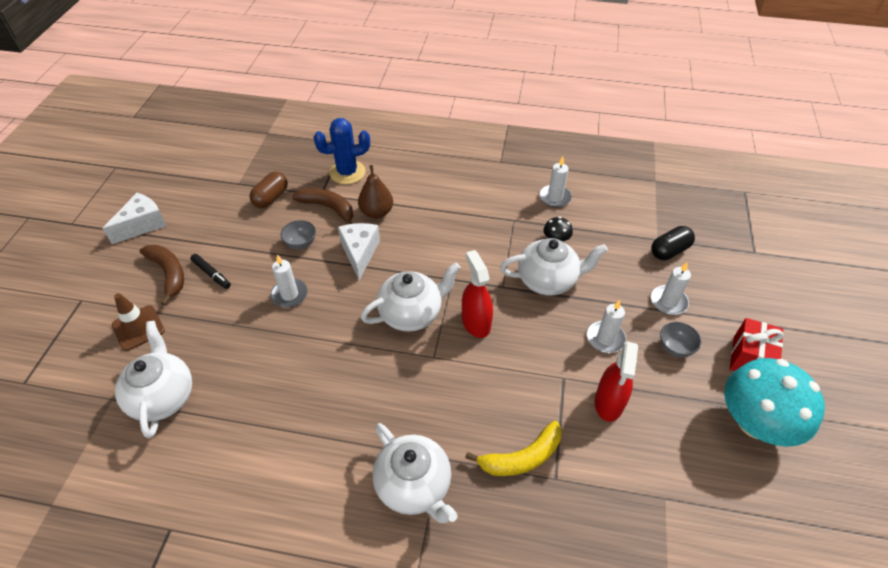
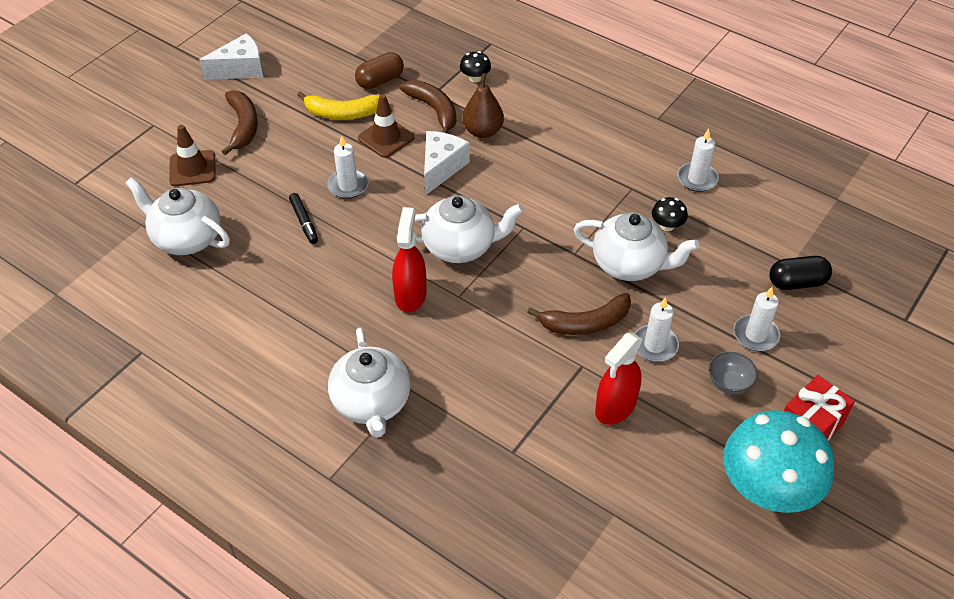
camera: 25 degrees right, 0 degrees up
(163, 396) = (186, 238): white teapot -> white teapot turned 75 degrees counterclockwise
(211, 274) = (283, 139): black marker -> black marker (304, 221)
(301, 243) = (386, 138): grey bowl -> brown traffic cone
(347, 172) = (475, 78): blue cactus -> black mushroom
(476, 322) = (522, 279): red spray bottle -> red spray bottle (410, 295)
(522, 457) = (491, 420): yellow banana -> yellow banana (343, 113)
(545, 340) = (585, 323): none -> brown banana

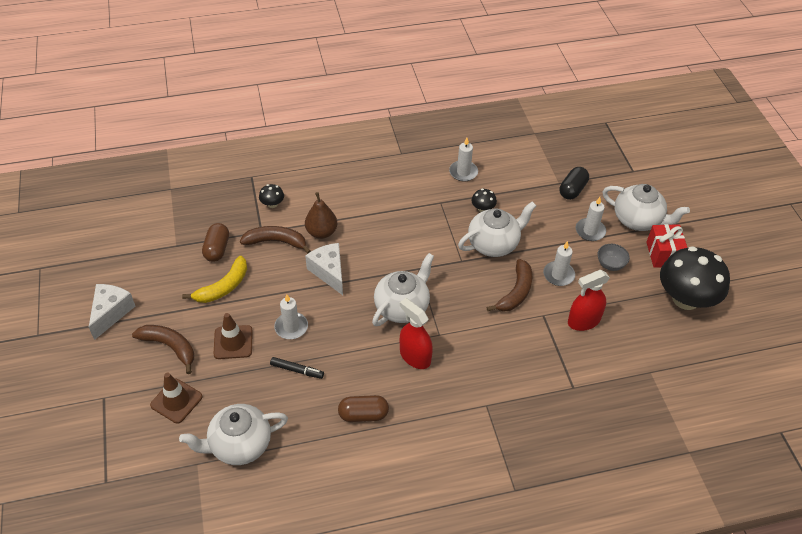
camera: 50 degrees left, 0 degrees up
(302, 301) = (363, 415): none -> brown capsule
(372, 403) = (479, 431): white teapot -> white teapot (638, 220)
(386, 138) = (272, 281): brown traffic cone -> brown traffic cone (233, 342)
(615, 407) = (583, 321): red spray bottle -> red spray bottle turned 75 degrees clockwise
(767, 488) = (685, 299): turquoise mushroom -> black mushroom

